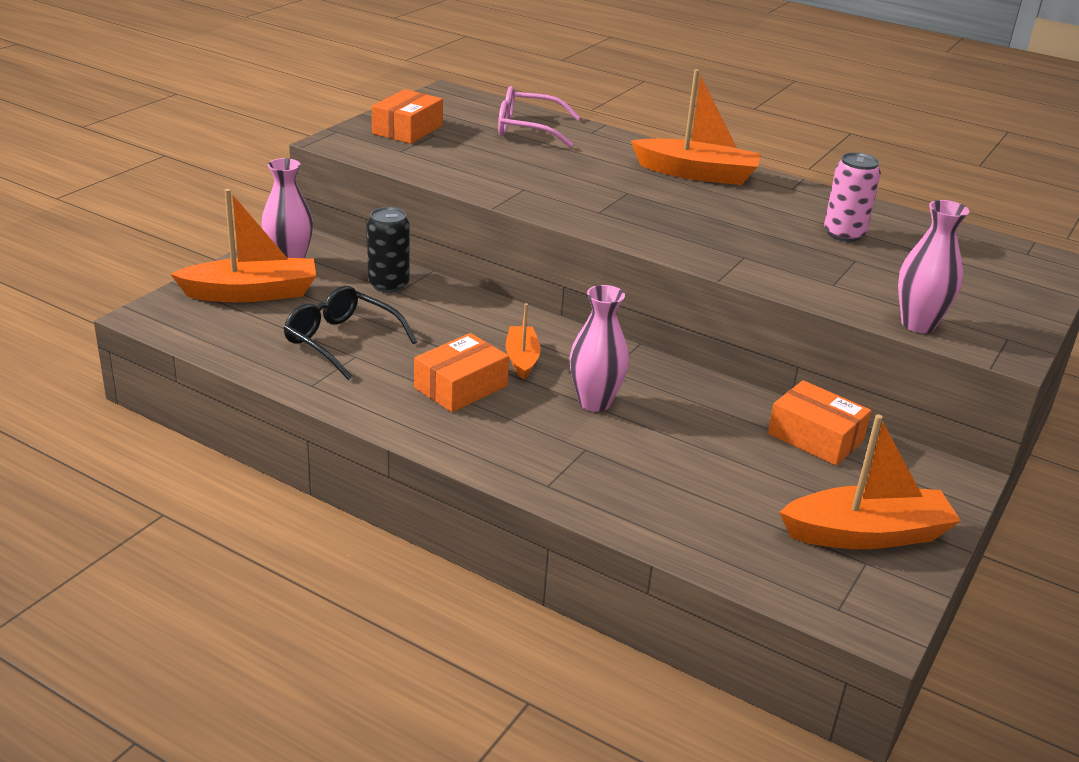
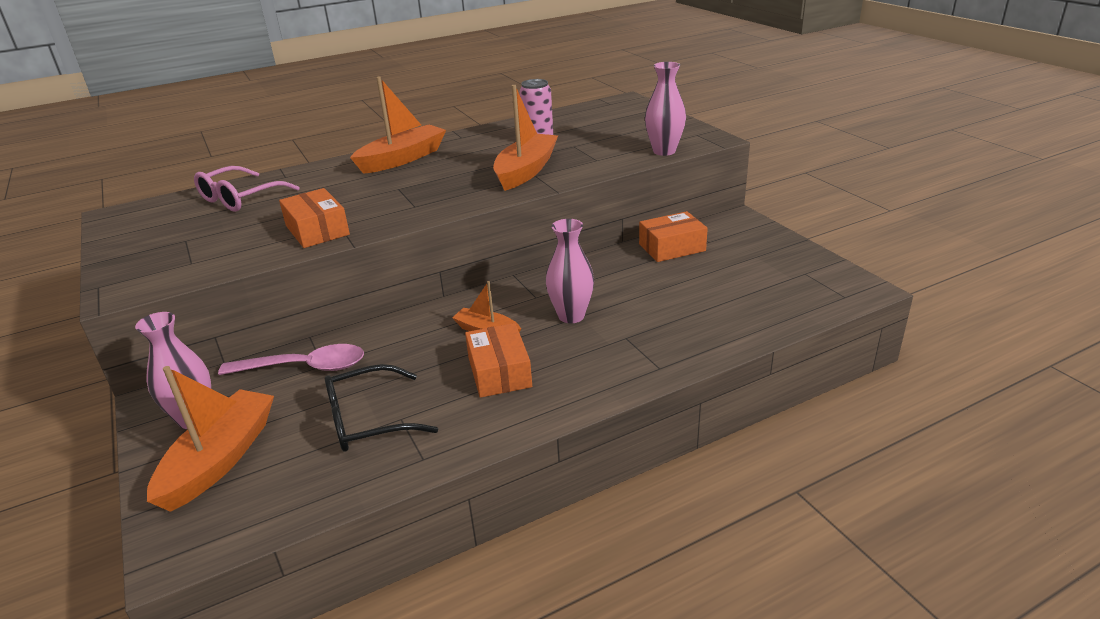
camera: 55 degrees left, 0 degrees up
(388, 284) = (305, 367): black can -> pink spoon
(407, 129) = (155, 250): orange box -> orange box (317, 230)
(866, 534) = (778, 264): orange boat -> orange boat (526, 171)

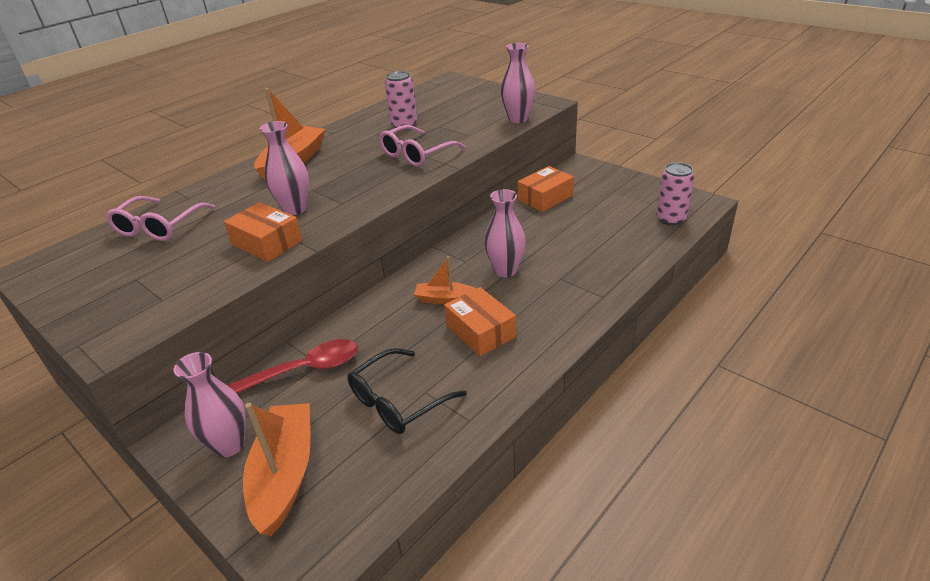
camera: 20 degrees left, 5 degrees up
(305, 367) = (304, 370): pink spoon -> red spoon
(367, 204) = (295, 209): none -> pink vase
(526, 171) = (416, 154): orange boat -> pink glasses
(806, 299) = (671, 219): none -> pink can

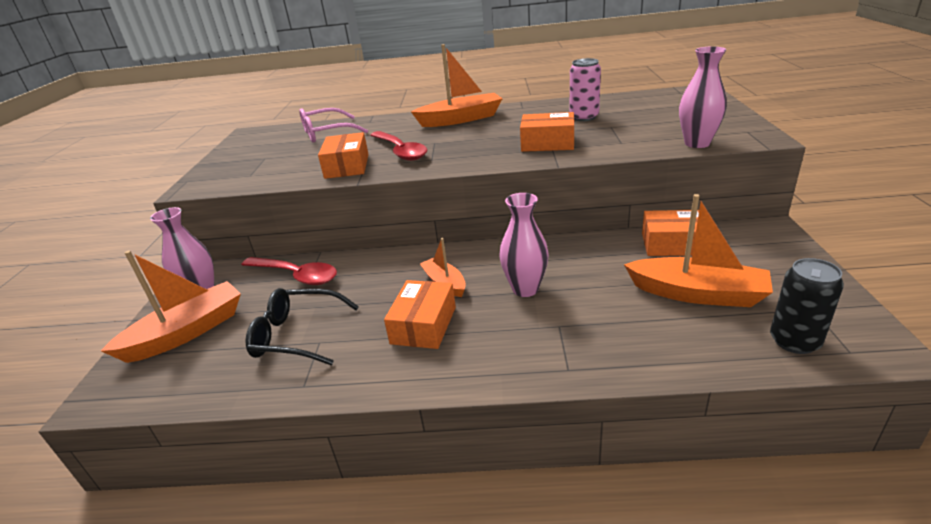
camera: 50 degrees right, 5 degrees down
(295, 209) = (400, 151): pink vase -> red spoon
(416, 154) = (547, 143): pink glasses -> orange box
(599, 219) = (697, 293): none -> orange boat
(671, 219) = (794, 341): pink can -> black can

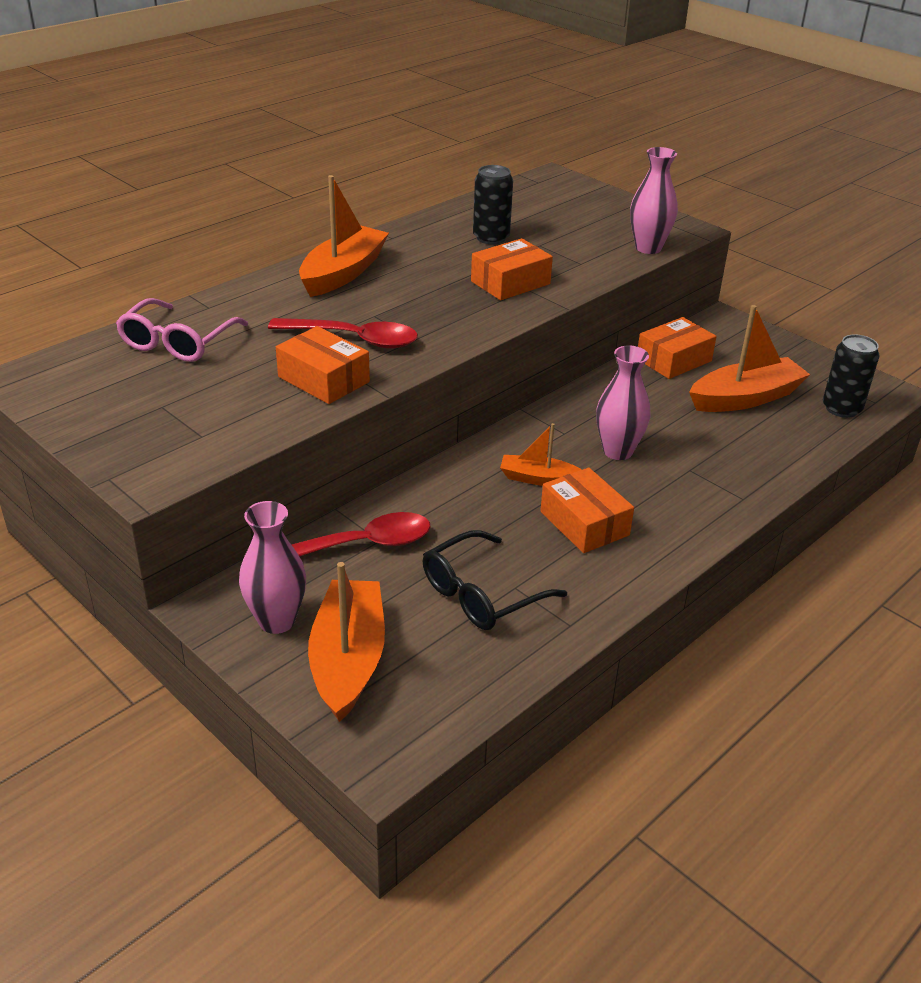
camera: 50 degrees left, 5 degrees up
(584, 117) = (491, 238): pink can -> black can

